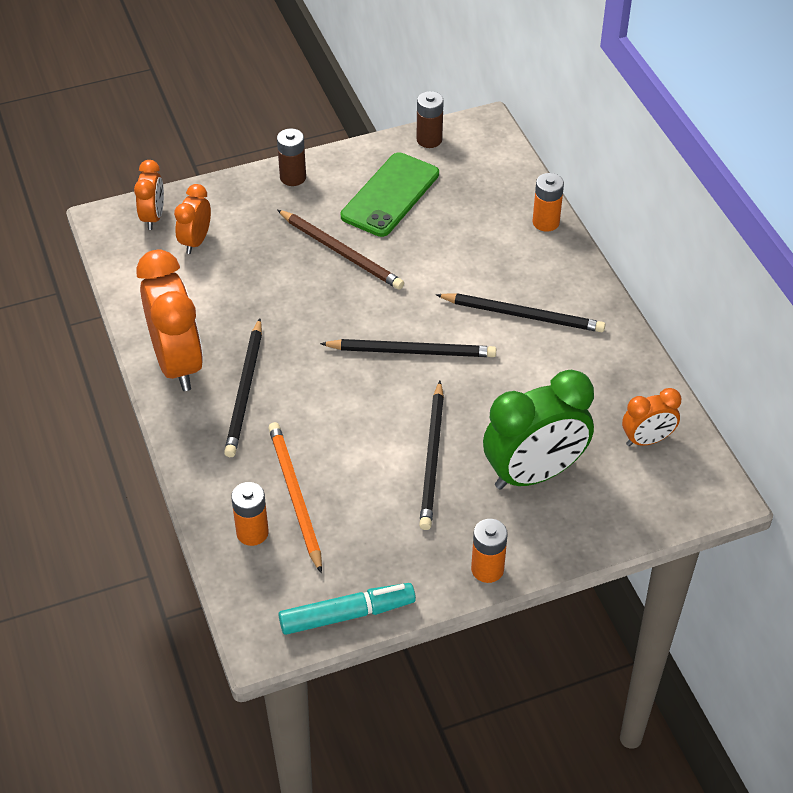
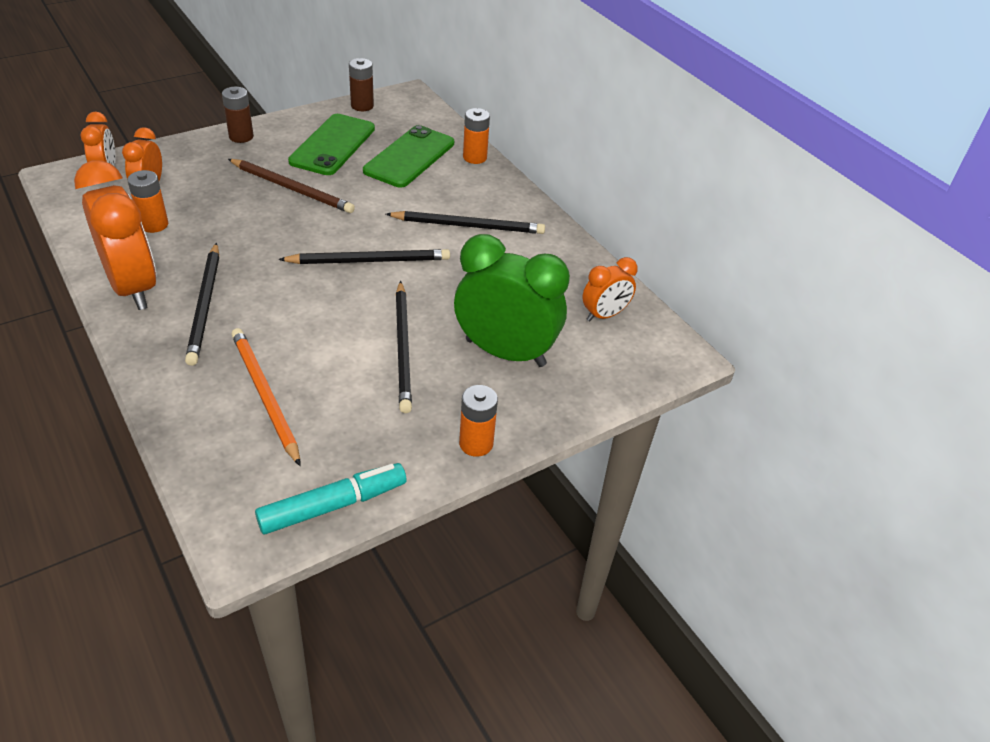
camera: 15 degrees left, 5 degrees down
(252, 533) = (220, 435): orange battery -> orange battery (154, 224)
(472, 217) = (409, 157): none -> green phone
(534, 474) = (505, 352): green clock -> green clock turned 120 degrees counterclockwise

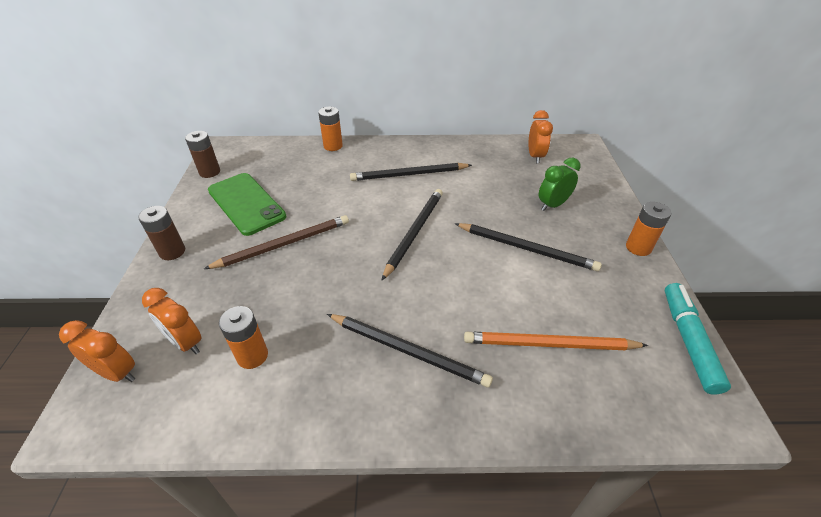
camera: 55 degrees left, 0 degrees up
(133, 287) = (343, 402): orange clock -> none
(409, 157) = (303, 172): green phone -> none
(468, 226) = (409, 174): black pencil -> black pencil turned 135 degrees counterclockwise
(505, 352) = (552, 205): green clock -> green clock, size x0.53

